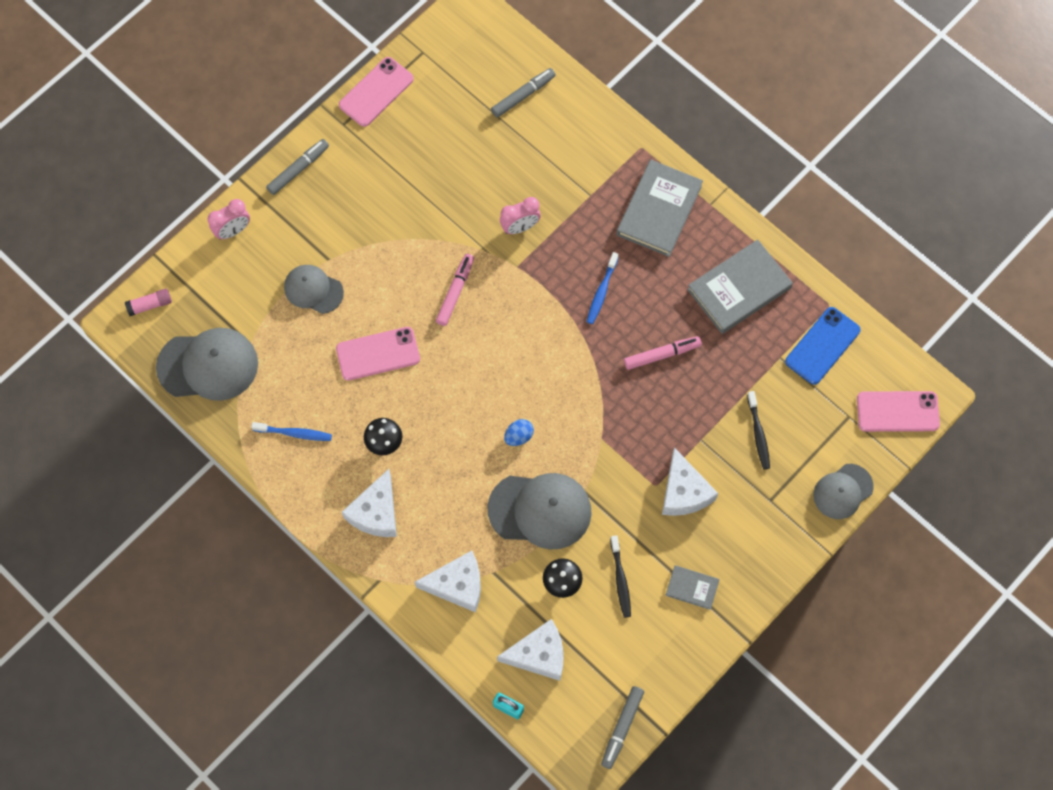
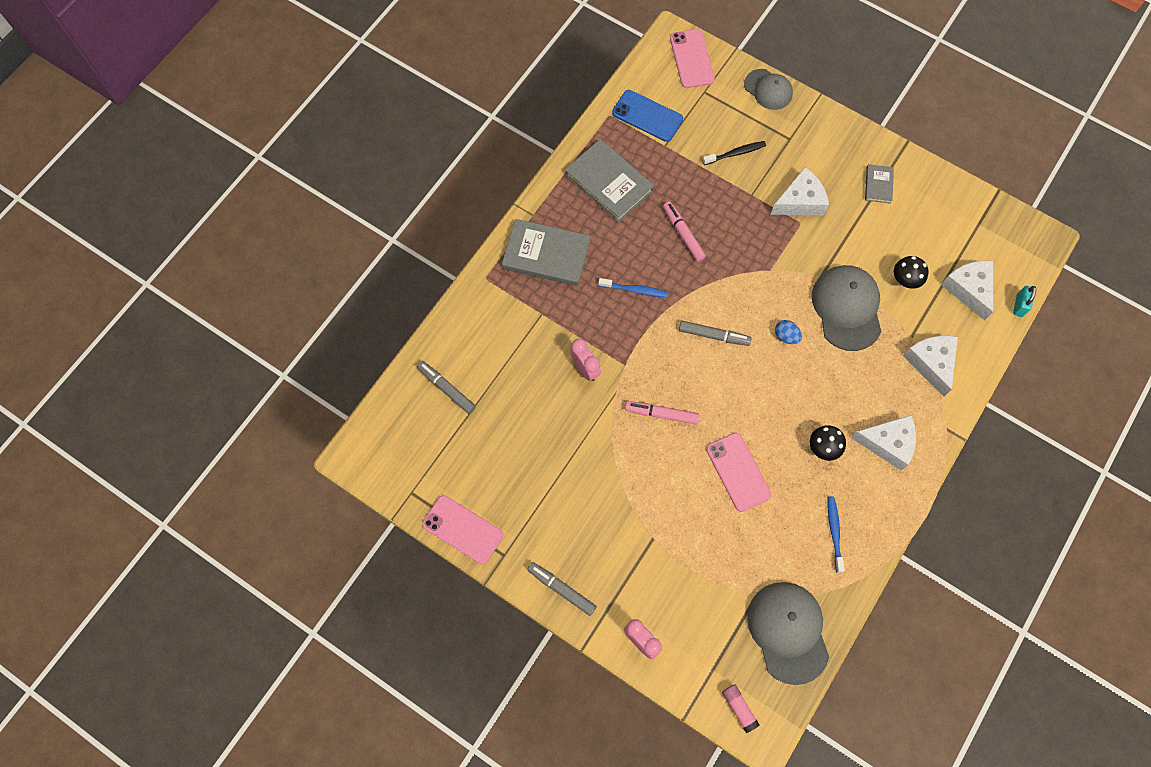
camera: 100 degrees left, 0 degrees up
(313, 290) = (687, 546): grey cap -> none
(620, 580) = (887, 238): black toothbrush -> none
(622, 728) = (1006, 219): grey marker -> grey marker (714, 335)

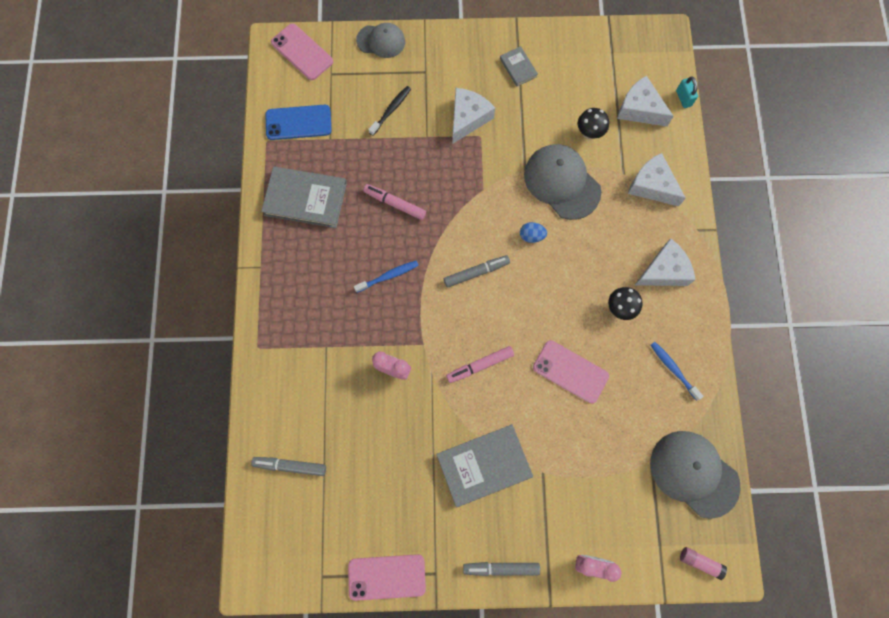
camera: 35 degrees left, 5 degrees up
(546, 255) = (295, 294): grey book -> grey book (484, 465)

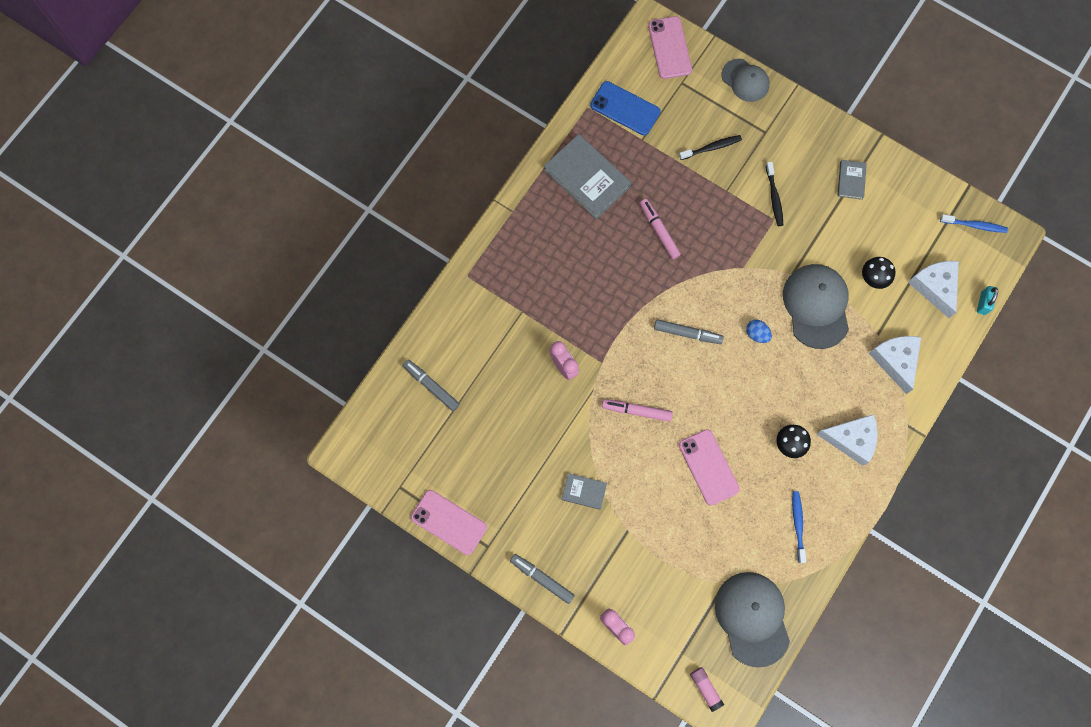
camera: 35 degrees right, 0 degrees up
(388, 276) = (612, 288): blue toothbrush -> blue toothbrush (974, 225)
(468, 118) = (774, 197): white cheese -> black toothbrush
(484, 465) = (584, 491): grey book -> grey book, size x0.51

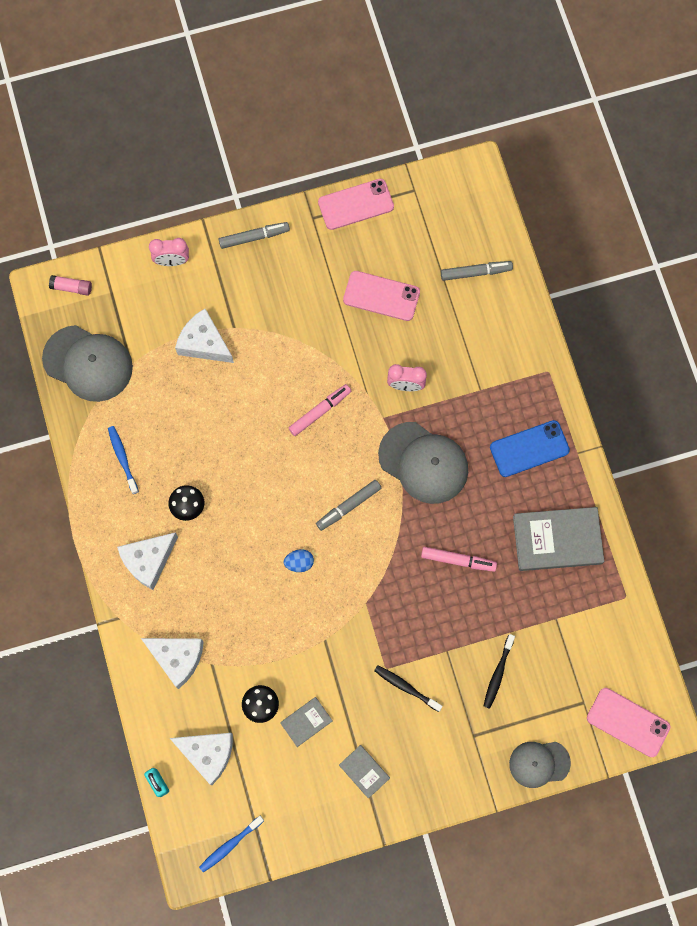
camera: 130 degrees right, 0 degrees up
(584, 491) = (292, 319): grey book -> grey book (306, 722)
(625, 108) = (598, 629): blue phone -> blue phone (529, 449)
(659, 542) = (204, 343): none -> white cheese
(708, 467) = (227, 429): pink phone -> pink phone (381, 296)
(798, 525) = (122, 458): blue toothbrush -> blue toothbrush turned 150 degrees counterclockwise
(816, 306) = (280, 635): grey cap -> grey cap (423, 463)

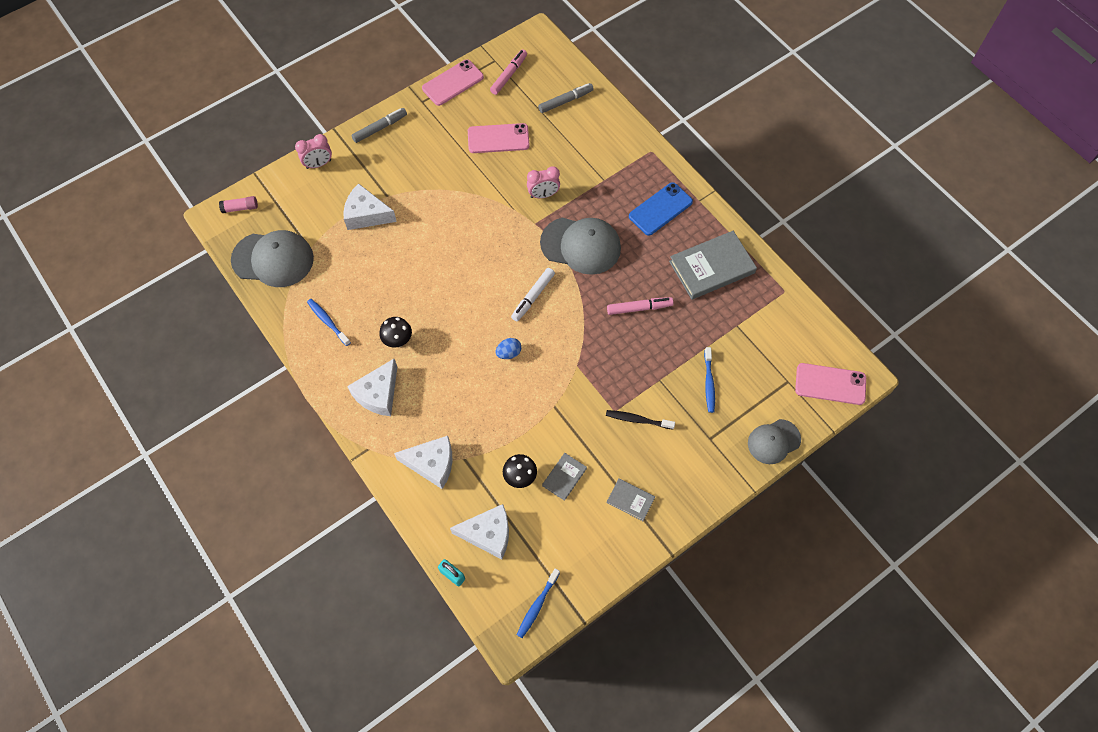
camera: 20 degrees left, 10 degrees down
(320, 411) = (481, 235): pink marker -> pink marker (509, 75)
(348, 506) = (533, 297): grey marker -> white marker
(498, 673) = (709, 383): black toothbrush -> blue toothbrush

